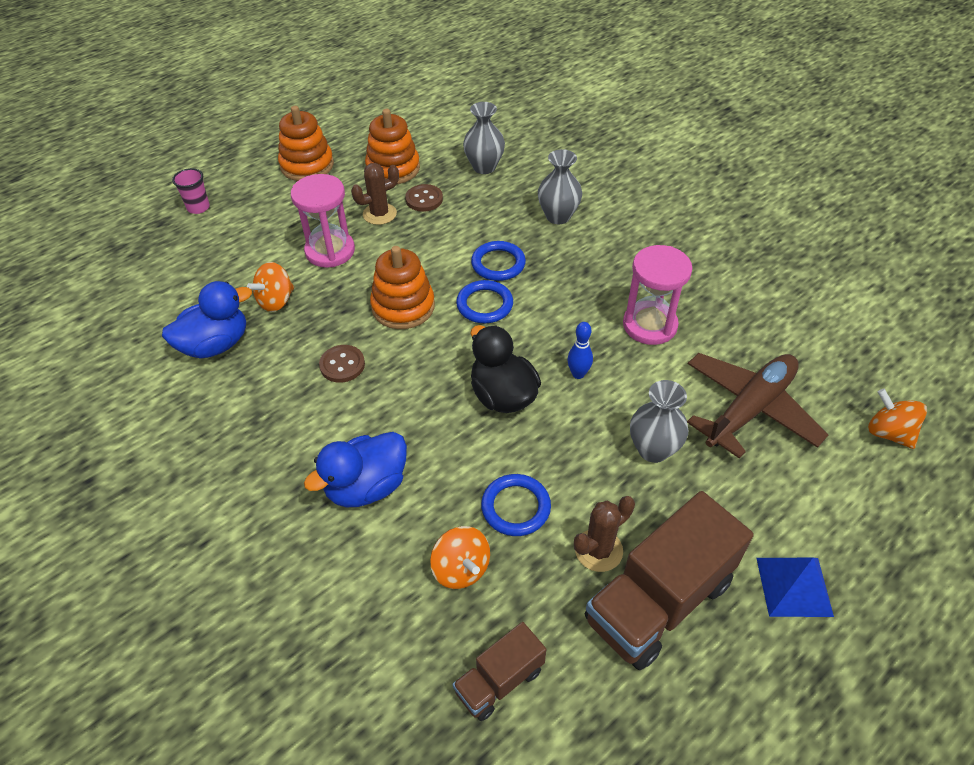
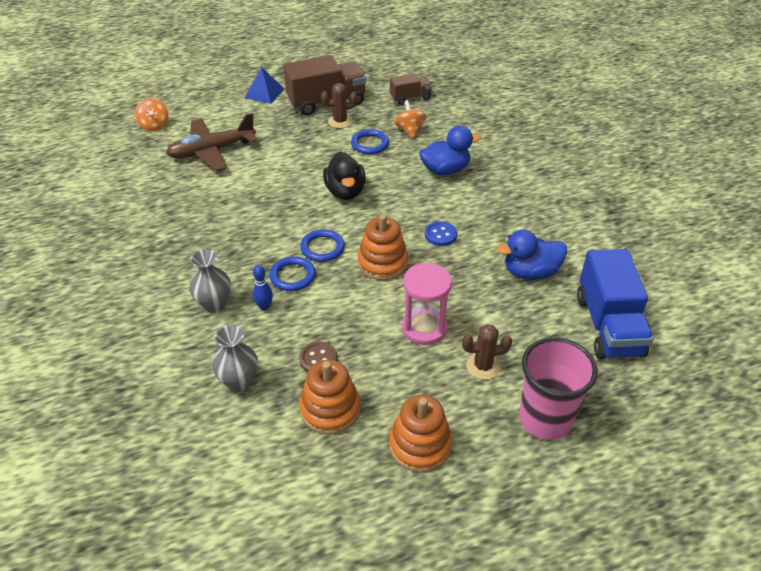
camera: 160 degrees left, 5 degrees down
(123, 305) = (608, 326): none -> blue truck
(198, 207) = (545, 419): pink cup -> pink cup, size x2.18
(276, 301) = (479, 294): orange spinning top -> none
(342, 365) = (440, 235): brown button -> blue button
(379, 214) = (367, 354): brown cactus -> brown cactus (483, 366)
(578, 374) = (291, 191): blue bowling pin -> blue bowling pin (264, 307)
(649, 325) = (223, 205): pink hourglass -> none
(653, 449) = (280, 148): grey vase -> none

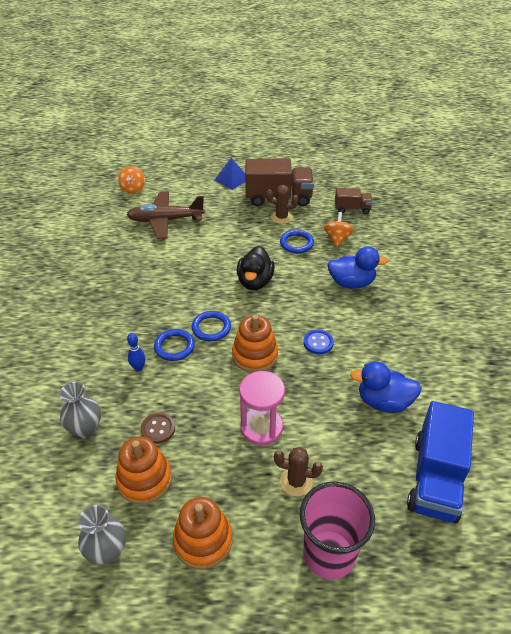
camera: 20 degrees right, 0 degrees up
(214, 304) = (101, 354): grey vase -> grey vase (107, 552)

